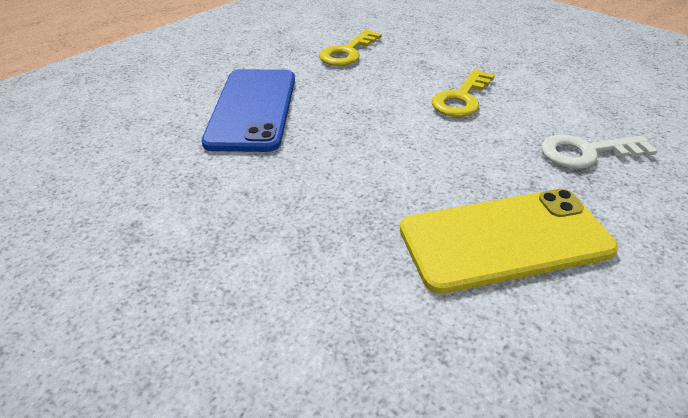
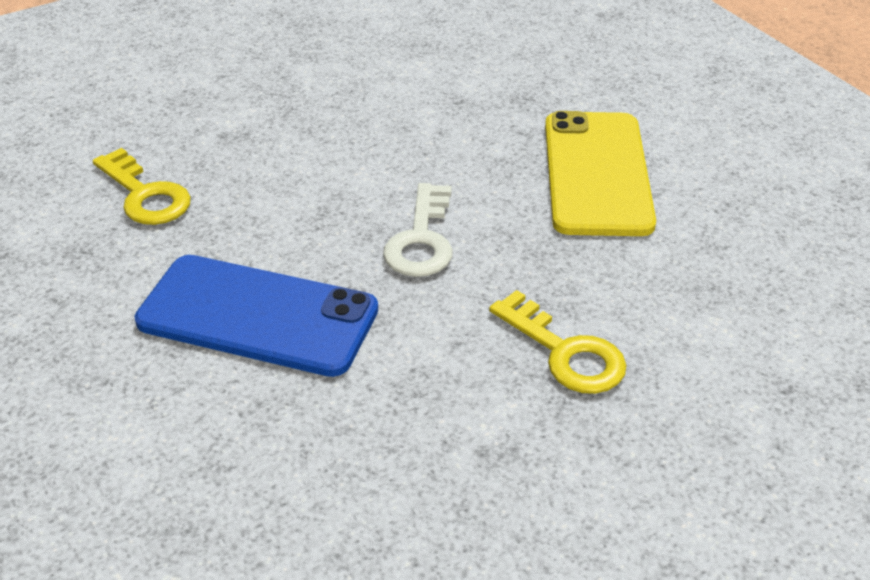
camera: 75 degrees left, 0 degrees up
(461, 98) = (341, 130): yellow key -> yellow key (565, 353)
(586, 152) = (487, 85): white key -> white key (421, 240)

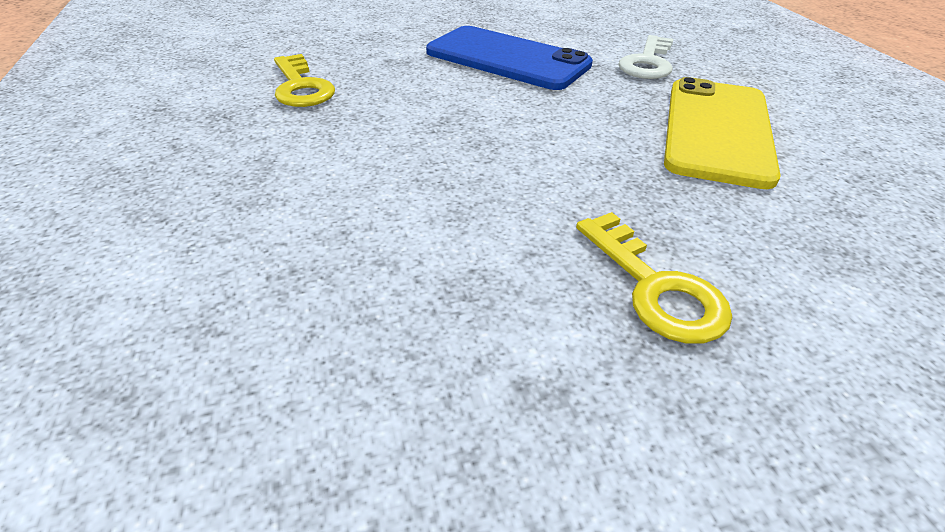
camera: 15 degrees right, 0 degrees up
(258, 315) = (339, 189): blue phone -> blue phone (507, 58)
(421, 240) = (526, 155): white key -> white key (647, 63)

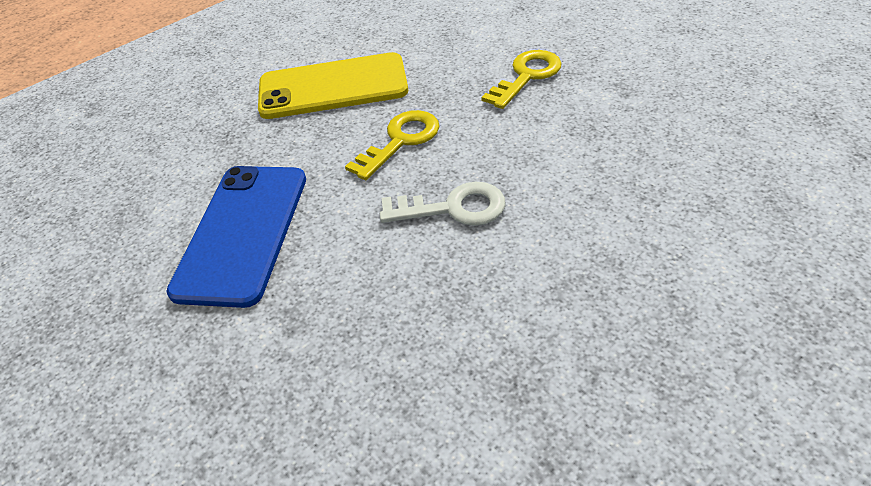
camera: 110 degrees left, 5 degrees up
(301, 87) = (411, 362): yellow key -> yellow key (401, 141)
(647, 63) = (212, 143): white key -> white key (453, 208)

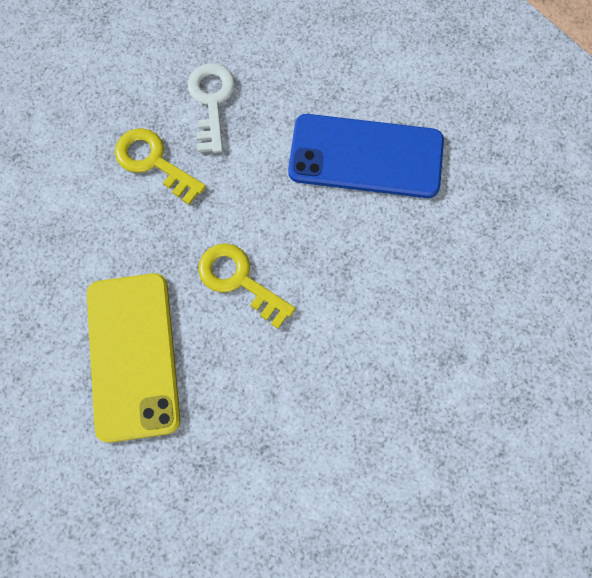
camera: 95 degrees left, 25 degrees up
(242, 233) = (353, 416): blue phone -> blue phone (366, 156)
(453, 208) = (336, 234): white key -> white key (211, 101)

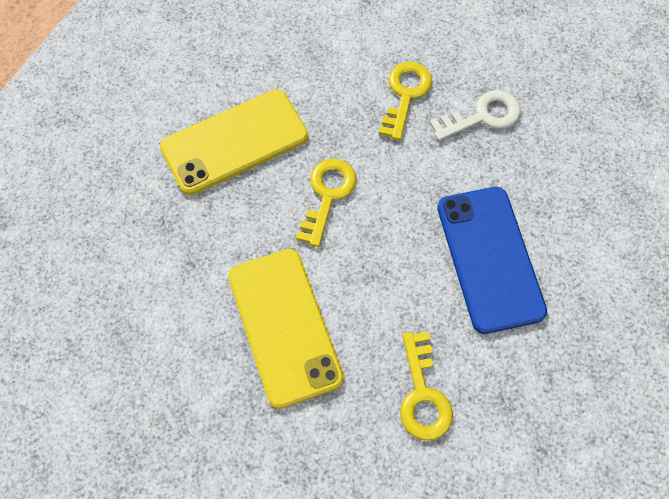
camera: 70 degrees right, 5 degrees down
(369, 372) = (284, 326): none -> yellow phone
(479, 267) = (422, 395): none -> yellow key

